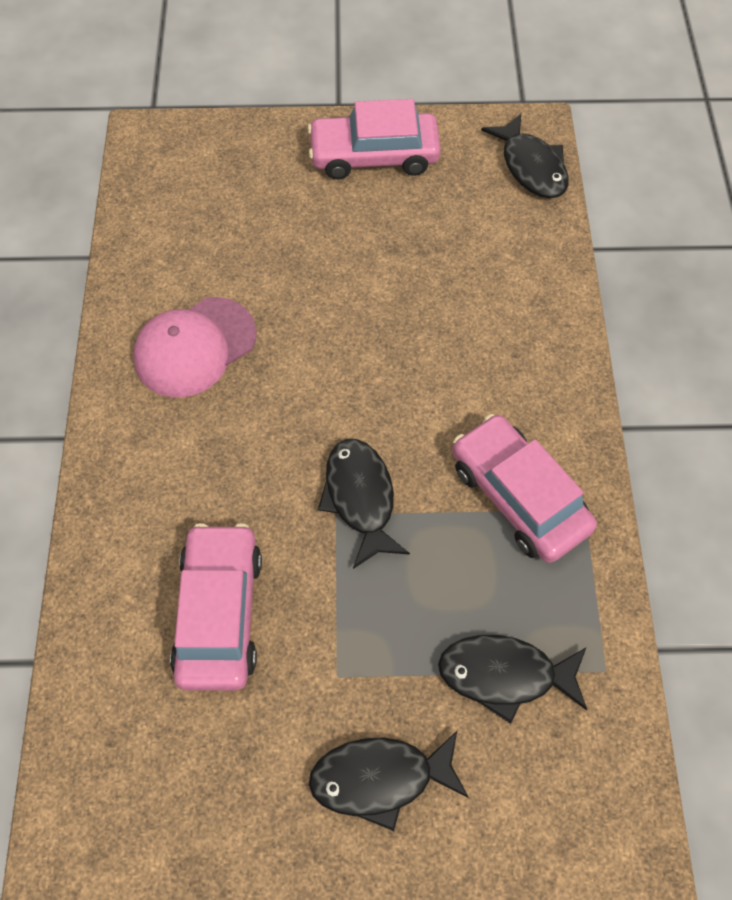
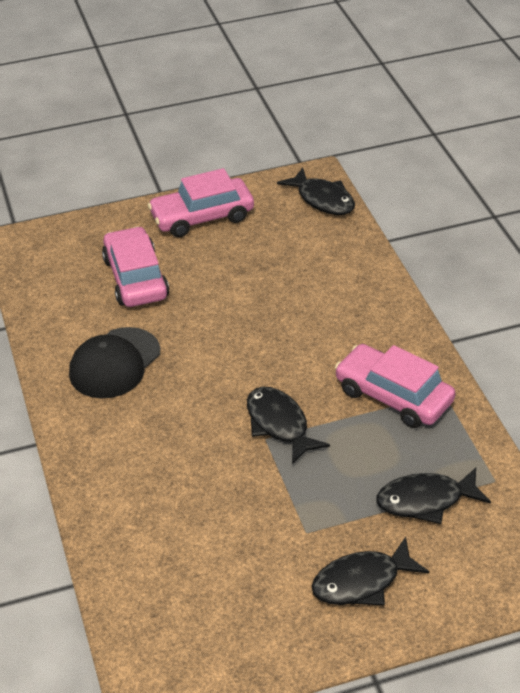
camera: 15 degrees left, 20 degrees down
(195, 347) = (114, 363): pink cap -> black cap
(219, 613) = (203, 517): pink car -> pink car (135, 278)

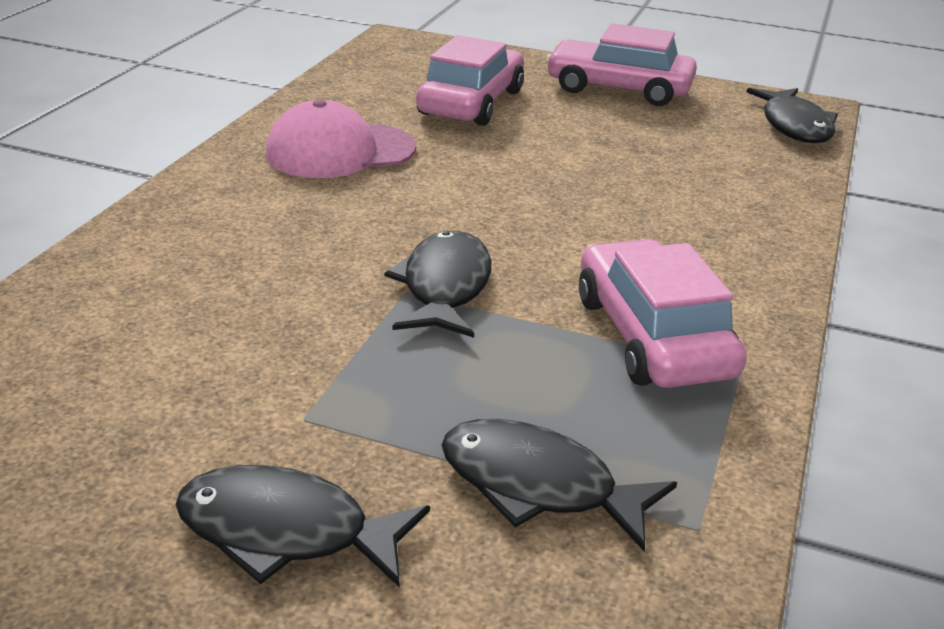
camera: 35 degrees right, 10 degrees down
(114, 363) = (340, 151): black cap -> pink cap

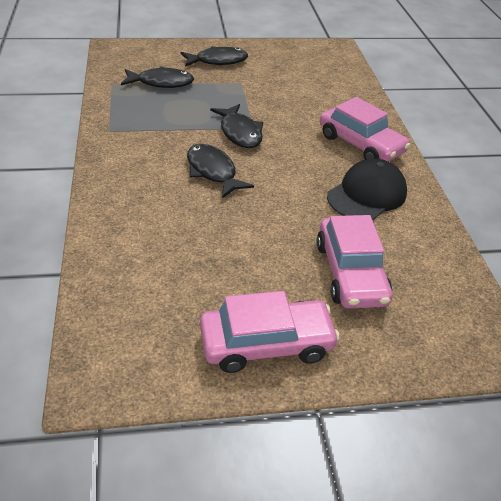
camera: 150 degrees right, 10 degrees up
(340, 151) = (367, 195): pink cap -> black cap
(652, 336) = (147, 134): pink car -> pink car (361, 144)
(794, 126) = (104, 341): black fish -> black fish (213, 172)

